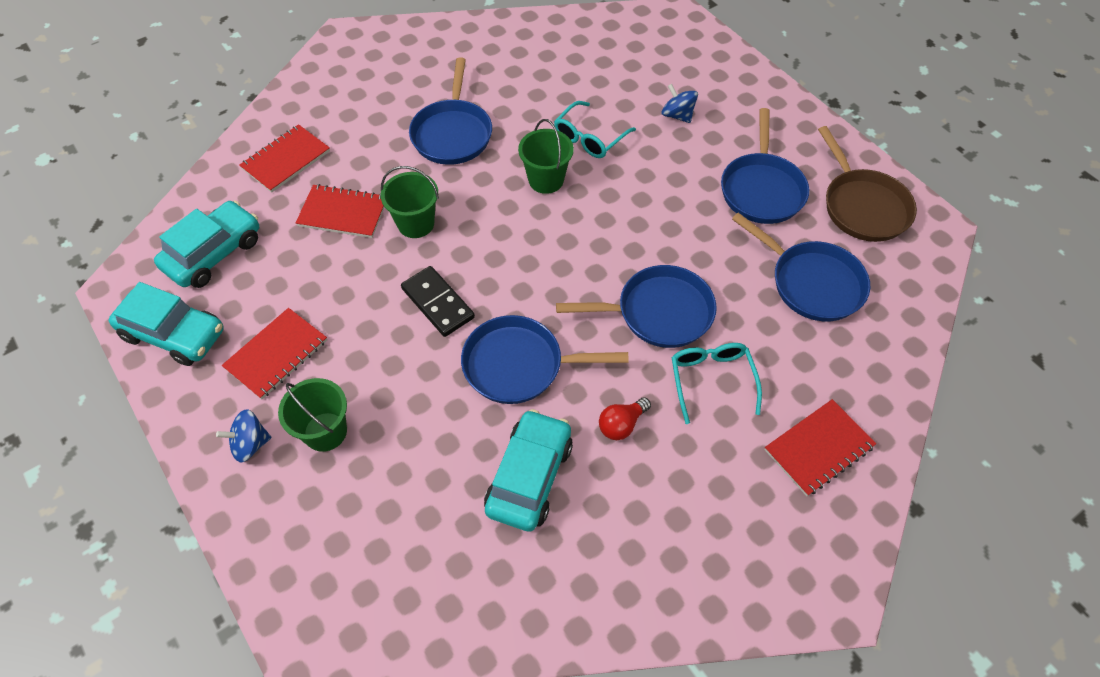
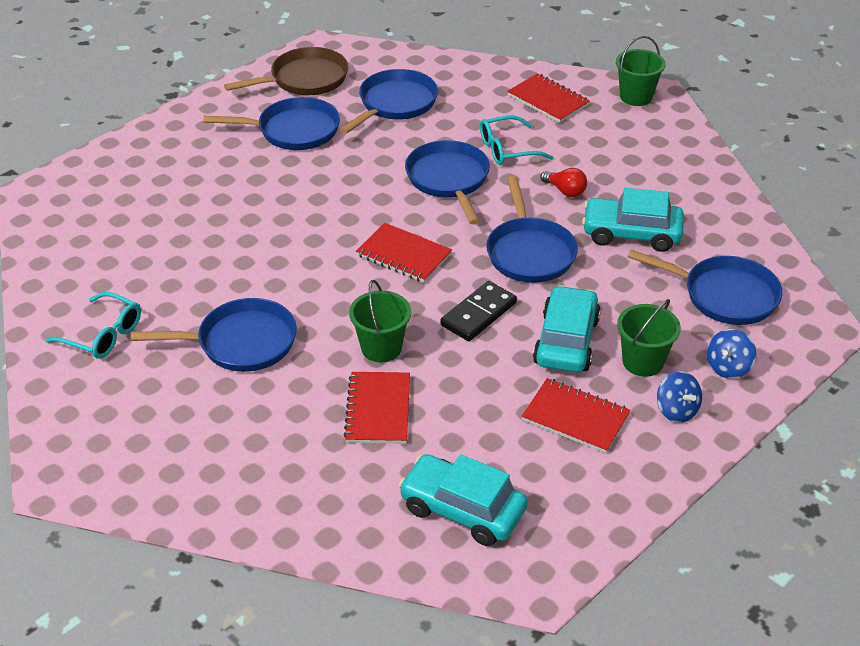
camera: 100 degrees left, 15 degrees down
(174, 334) = (580, 510): turquoise car -> turquoise car (566, 341)
(286, 160) = (303, 483): red notebook -> red notebook (404, 255)
(398, 548) = (724, 295): none -> blue pan
(546, 180) = (302, 262): green bucket -> green bucket (636, 97)
(589, 138) = (237, 239): turquoise glasses -> turquoise glasses (103, 335)
(677, 115) = (198, 184): blue spinning top -> blue spinning top (728, 367)

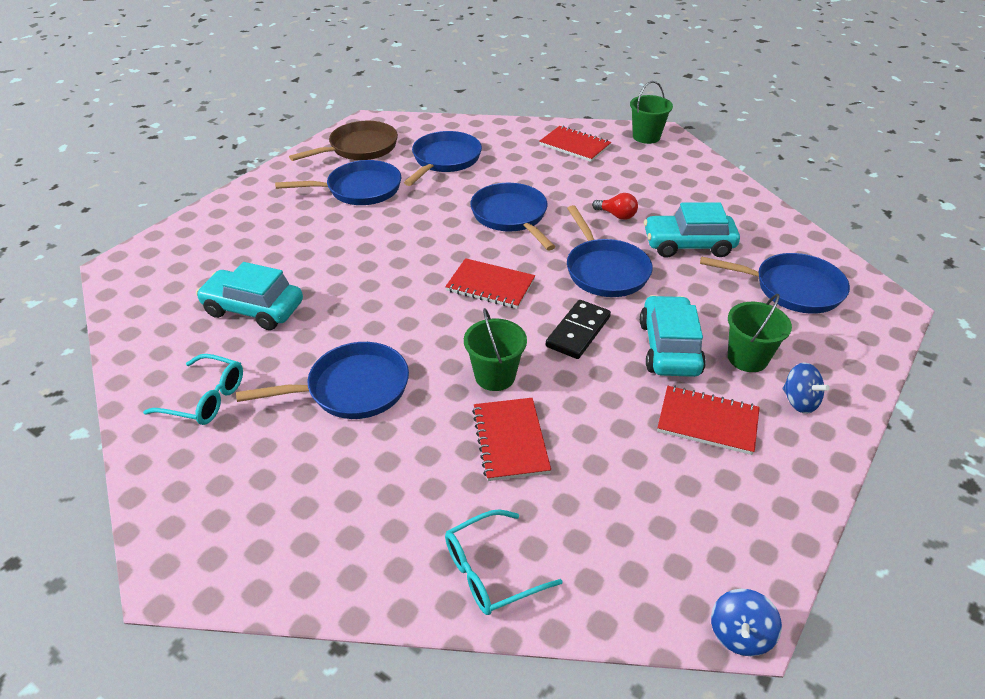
camera: 10 degrees left, 0 degrees up
(462, 510) = (632, 539): turquoise car -> turquoise car (253, 309)
(507, 149) = (554, 187): turquoise glasses -> turquoise glasses (490, 571)
(728, 367) = (826, 353): blue spinning top -> blue spinning top (739, 634)

